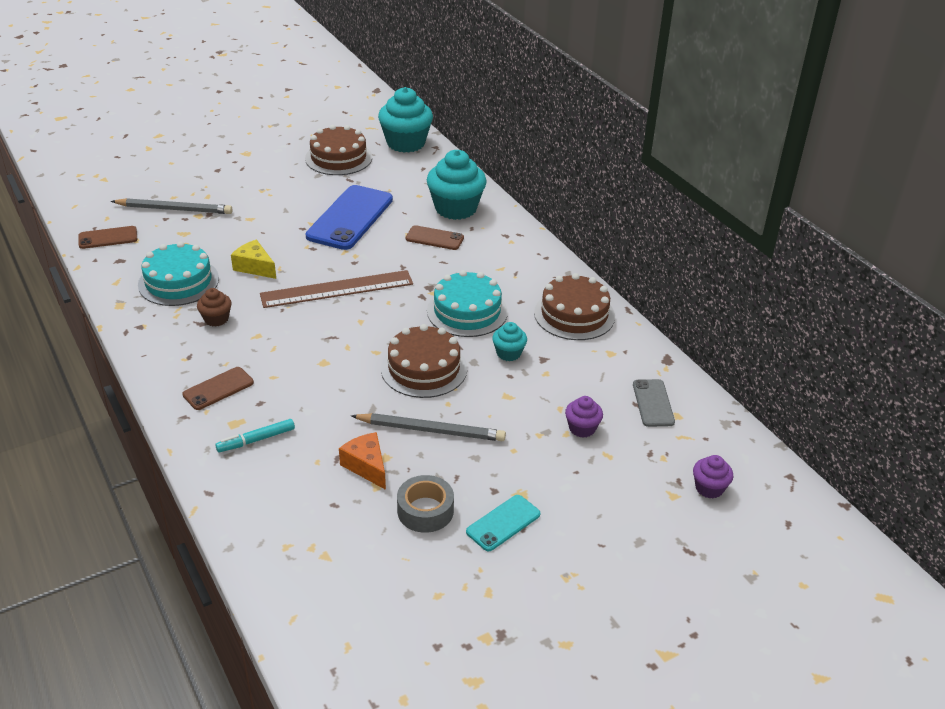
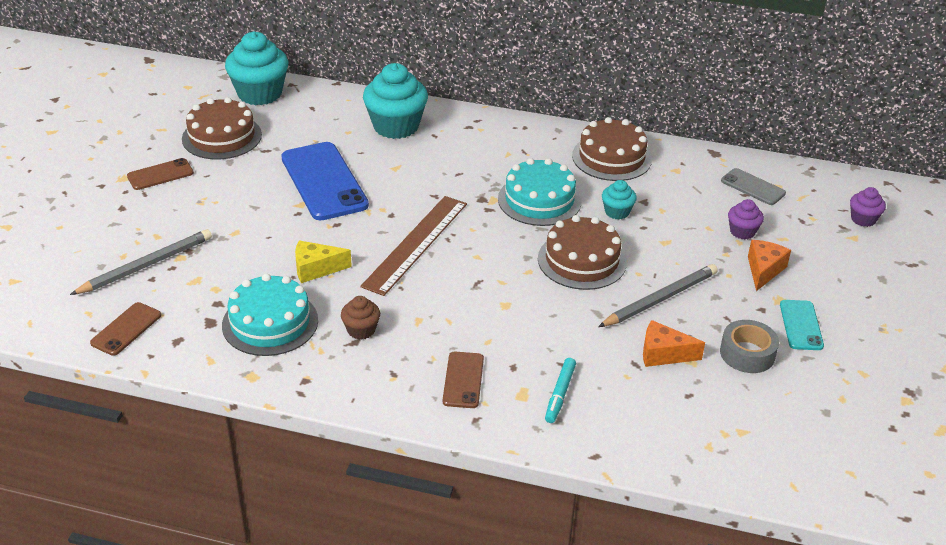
camera: 45 degrees left, 0 degrees up
(434, 238) = (420, 159): brown phone -> brown phone (160, 174)
(547, 466) = (764, 270): none -> orange cheese

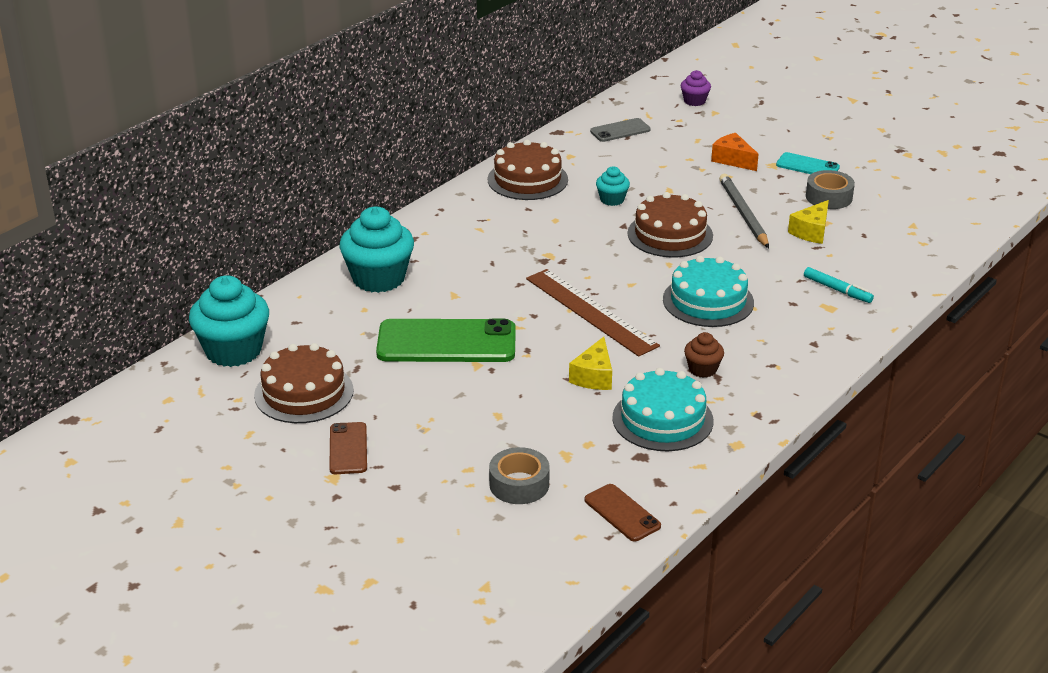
camera: 65 degrees left, 5 degrees down
(146, 266) = (519, 484): grey pencil -> grey tape
(324, 181) = (446, 342): blue phone -> green phone
(463, 380) = (798, 331): brown phone -> none
(539, 200) = (567, 232): turquoise cake -> turquoise cake (708, 301)
(663, 354) = (811, 231): orange cheese -> yellow cheese
(742, 232) = (677, 153): purple cupcake -> none

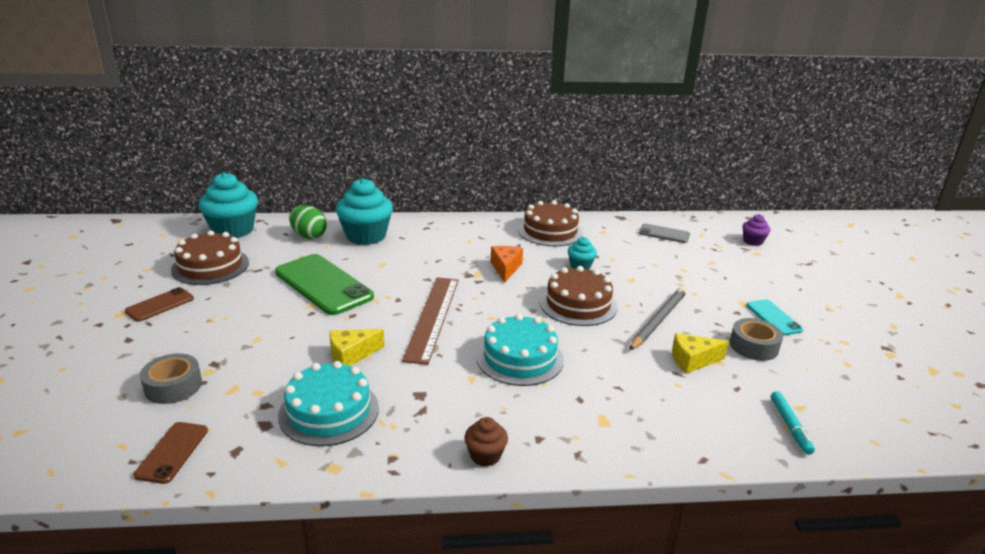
camera: 45 degrees right, 5 degrees down
(324, 310) = (309, 236): none -> green egg
(702, 369) = (423, 398): brown cupcake -> brown cupcake (485, 455)
(733, 160) = (716, 285): orange cheese -> orange cheese (505, 268)
(837, 290) = (635, 413): turquoise marker -> turquoise marker (790, 426)

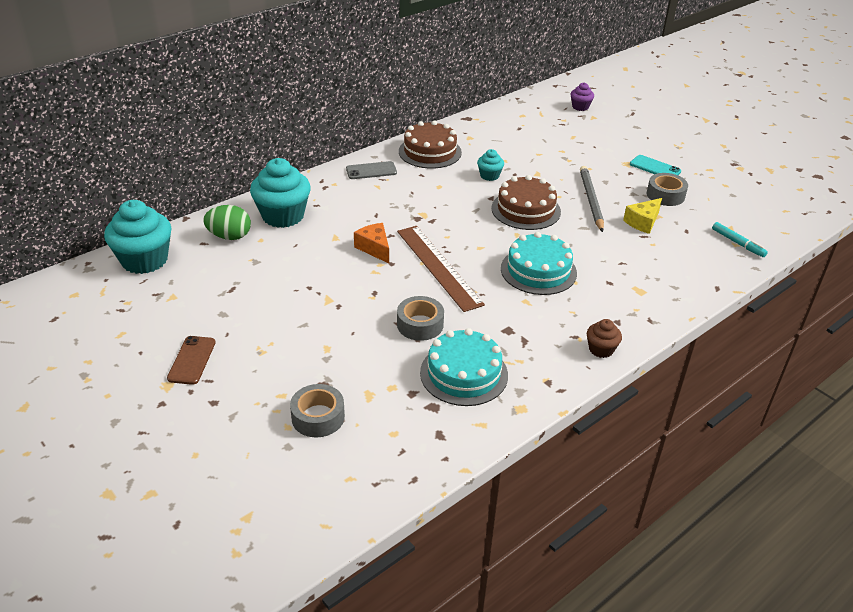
camera: 35 degrees left, 10 degrees up
(172, 452) = (396, 461): brown phone -> none
(210, 266) = (180, 304): brown cake -> none
(323, 284) = (312, 277): green phone -> none
(351, 355) = (420, 324): yellow cheese -> grey tape
(505, 268) = (438, 200): orange cheese -> orange cheese (374, 248)
(664, 234) = (515, 123): grey phone -> grey phone (371, 171)

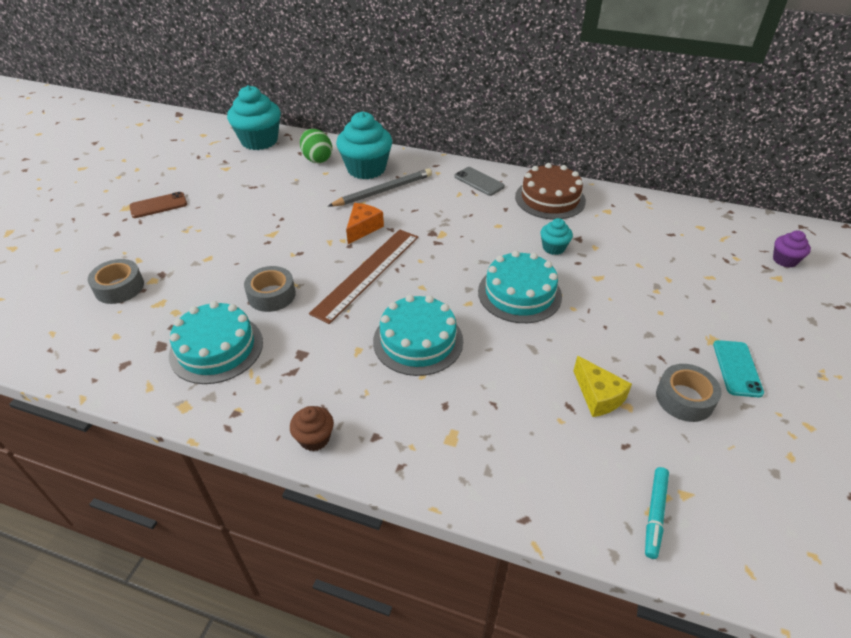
camera: 60 degrees right, 5 degrees up
(526, 210) = (519, 293): brown cake -> turquoise cake
(591, 200) = (594, 336): grey pencil -> grey pencil (383, 191)
(643, 222) = (598, 396): yellow cheese -> yellow cheese turned 135 degrees counterclockwise

